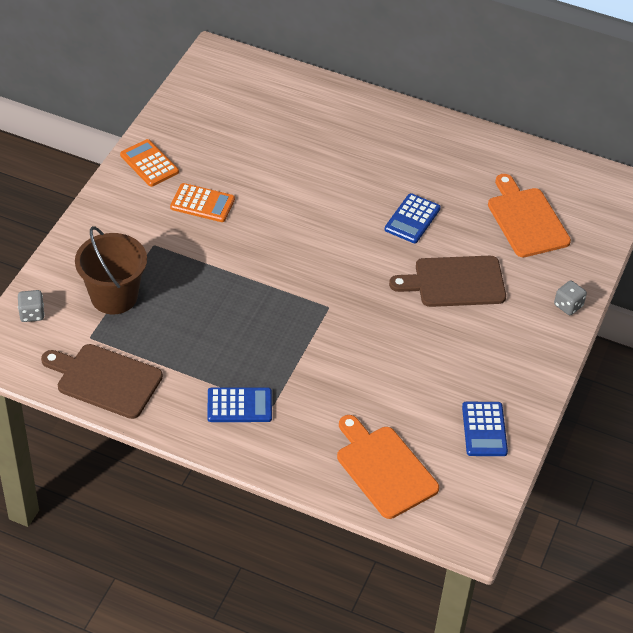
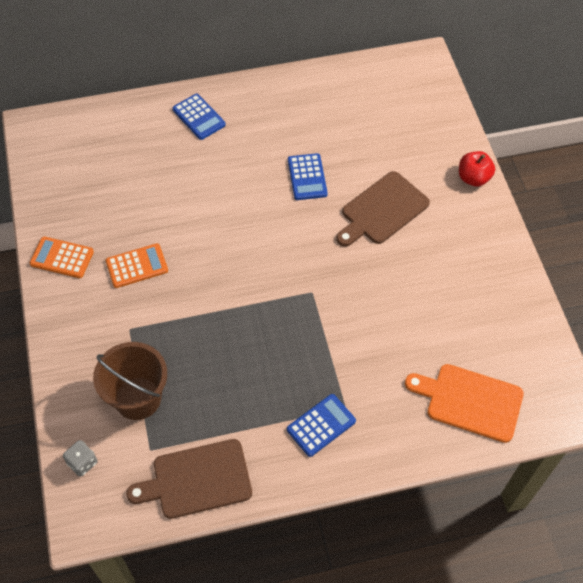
camera: 35 degrees left, 10 degrees up
(484, 429) = (507, 318): blue calculator -> blue calculator (198, 117)
(526, 220) = (386, 127): orange cutting board -> none
(568, 305) = (473, 178): grey dice -> red apple

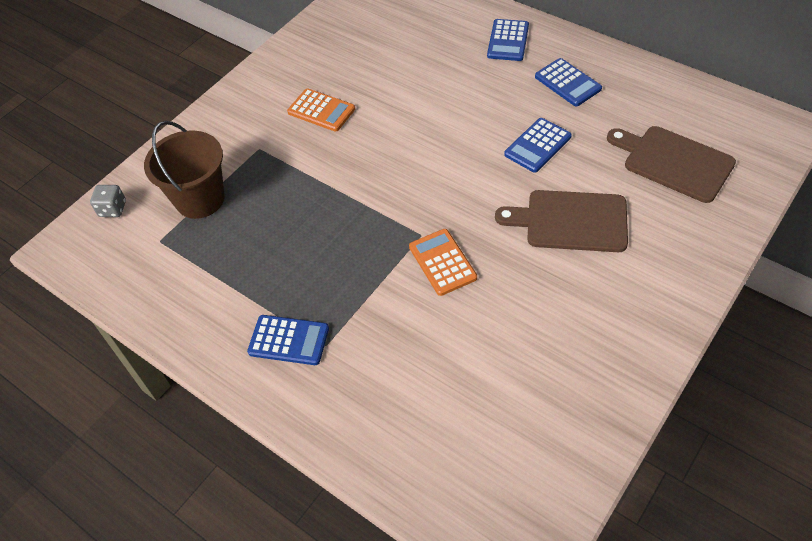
camera: 55 degrees right, 5 degrees down
(62, 258) = (282, 67): orange calculator -> orange calculator (442, 262)
(197, 480) = (157, 291): brown cutting board -> brown cutting board (674, 162)
(273, 120) = (567, 83): none -> blue calculator
(470, 401) = (433, 447): orange cutting board -> none
(473, 178) = (702, 264): red apple -> none

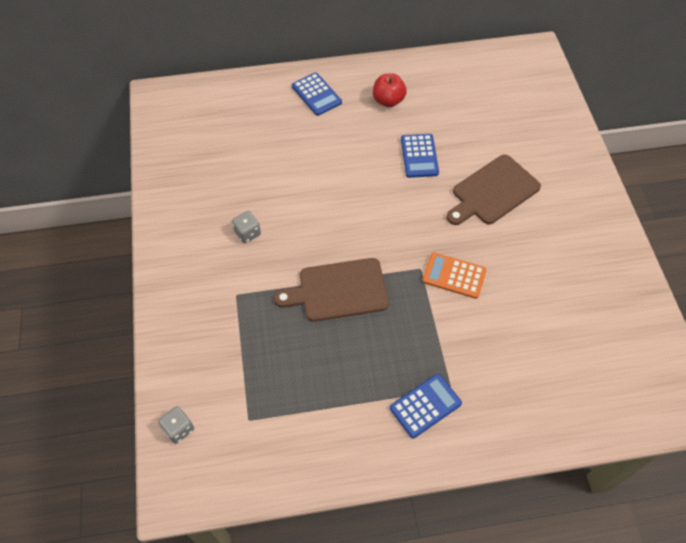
camera: 50 degrees left, 5 degrees up
(200, 199) = (239, 365): brown bucket -> none
(321, 111) = (247, 233): orange calculator -> grey dice
(567, 83) = (388, 100): blue calculator -> red apple
(674, 162) = (504, 113): brown cutting board -> brown cutting board (338, 290)

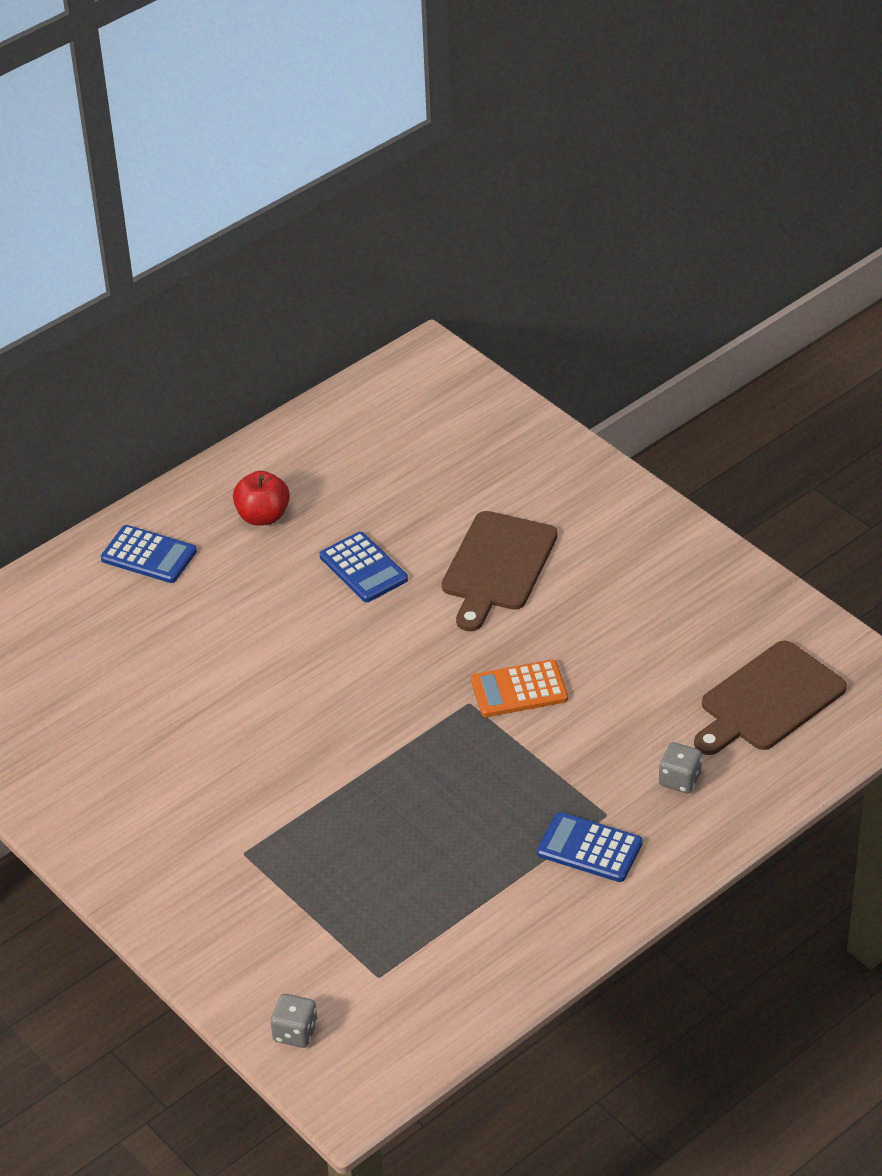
camera: 30 degrees left, 15 degrees down
(247, 233) = (197, 775): grey dice -> grey dice (679, 780)
(338, 290) = (380, 780): brown cutting board -> brown cutting board (768, 700)
(425, 406) = (589, 848): blue calculator -> blue calculator turned 90 degrees counterclockwise

